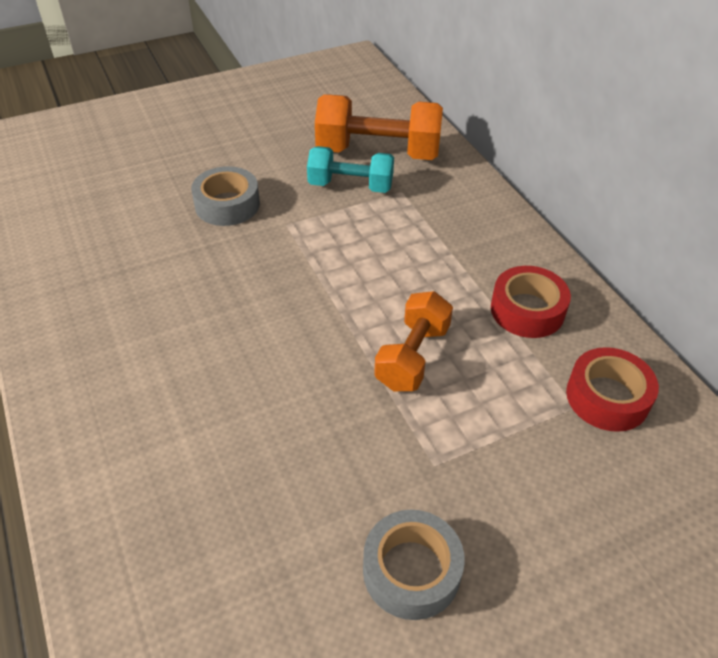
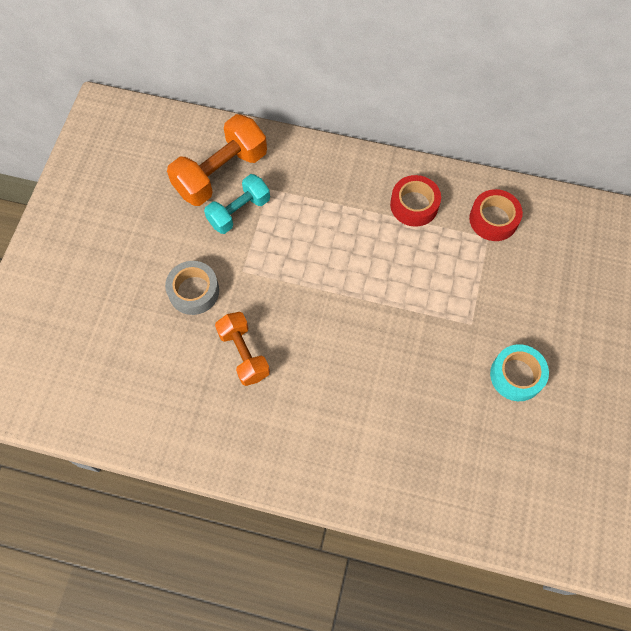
camera: 50 degrees left, 20 degrees up
(411, 571) = (516, 375): grey tape -> turquoise tape
(412, 357) = (400, 283): orange dumbbell -> orange dumbbell (244, 354)

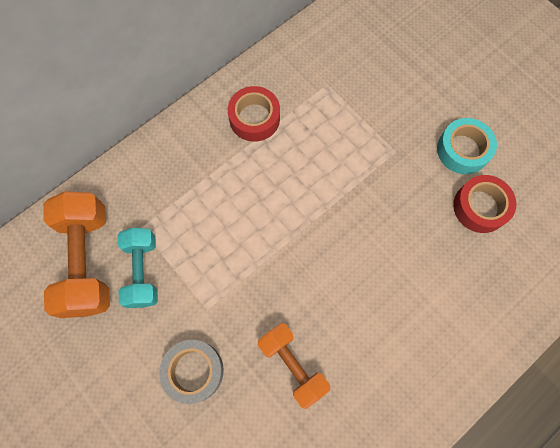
camera: 55 degrees left, 5 degrees up
(244, 354) = (292, 365): orange dumbbell -> orange dumbbell turned 45 degrees clockwise
(493, 219) = (314, 69): red tape -> red tape (480, 207)

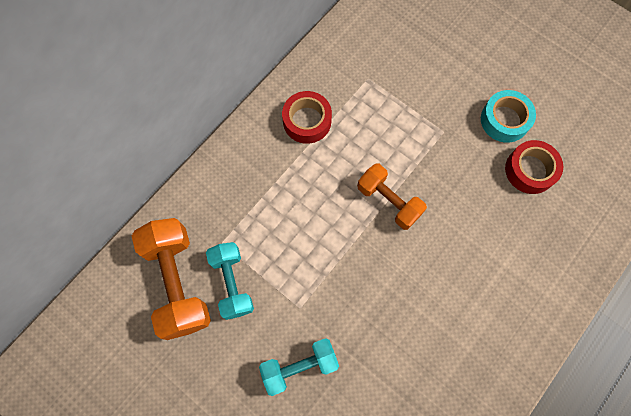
camera: 10 degrees left, 0 degrees up
(193, 371) = (299, 366): grey tape -> turquoise dumbbell
(292, 365) = (389, 344): orange dumbbell -> orange dumbbell (389, 201)

